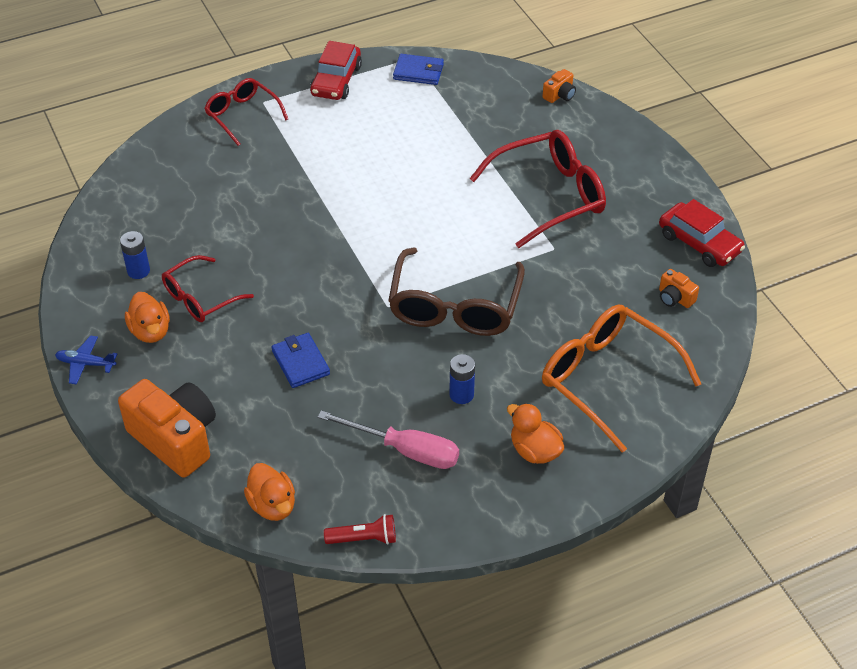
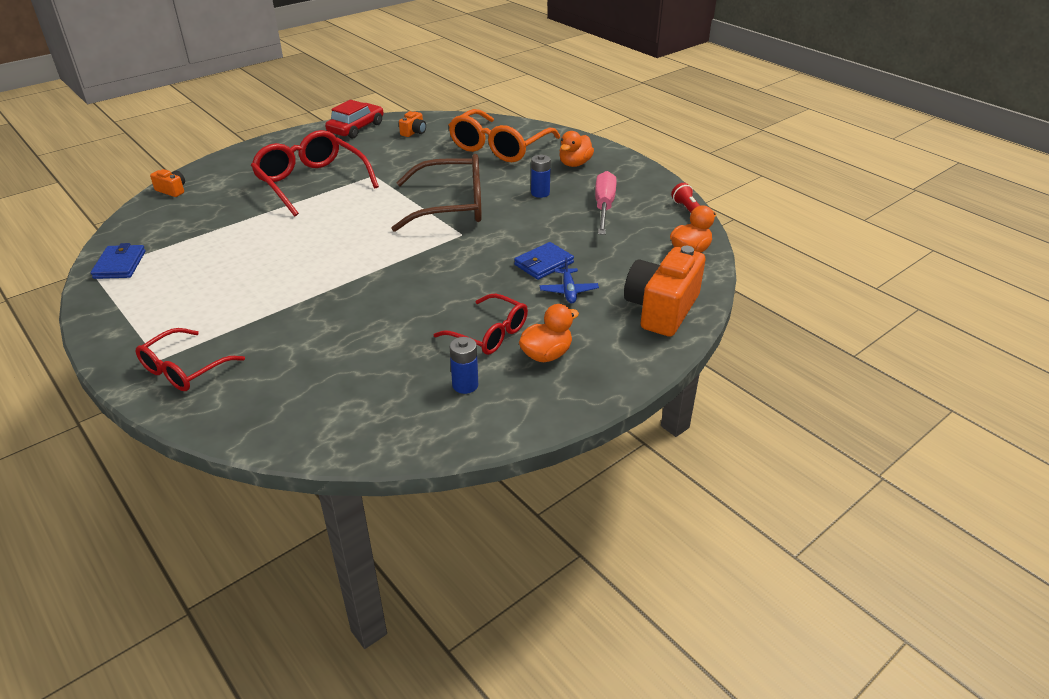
camera: 105 degrees left, 10 degrees down
(85, 364) = (609, 387): blue plane -> blue plane (568, 291)
(336, 80) = (125, 314): red car -> none

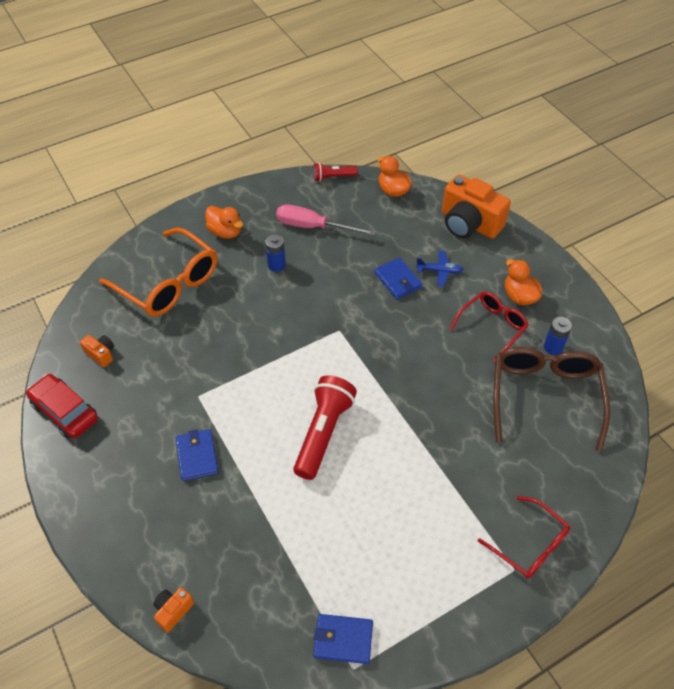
camera: 80 degrees left, 15 degrees up
(311, 182) = (197, 456): red glasses -> blue wallet
(334, 237) = (323, 432): none -> red flashlight
(452, 206) = (284, 333): brown glasses -> brown glasses (544, 396)

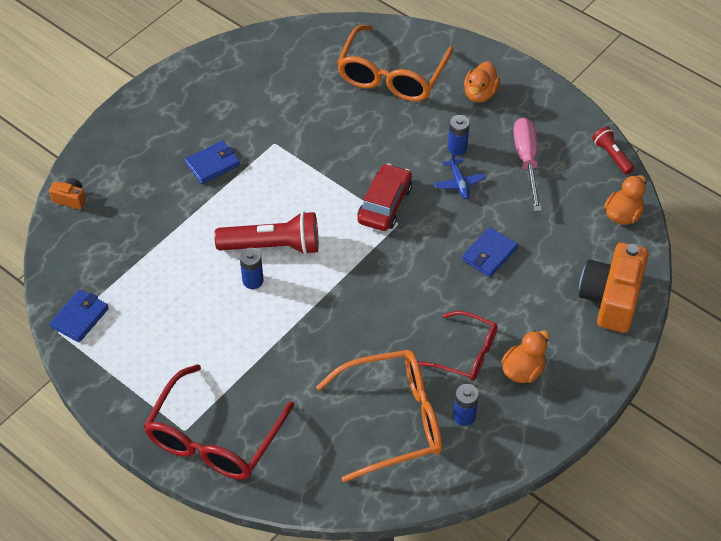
camera: 70 degrees right, 0 degrees up
(65, 411) = (221, 62): red car -> red car (385, 204)
(101, 354) = (289, 61): orange camera -> none
(343, 639) = (80, 318): blue wallet -> blue wallet turned 45 degrees clockwise
(357, 461) = (253, 281): none -> blue battery
(439, 271) = (522, 288): blue plane -> blue plane (459, 183)
(530, 545) = (214, 438): red glasses -> red glasses, size x1.65
(544, 396) = (394, 420): brown glasses -> orange glasses

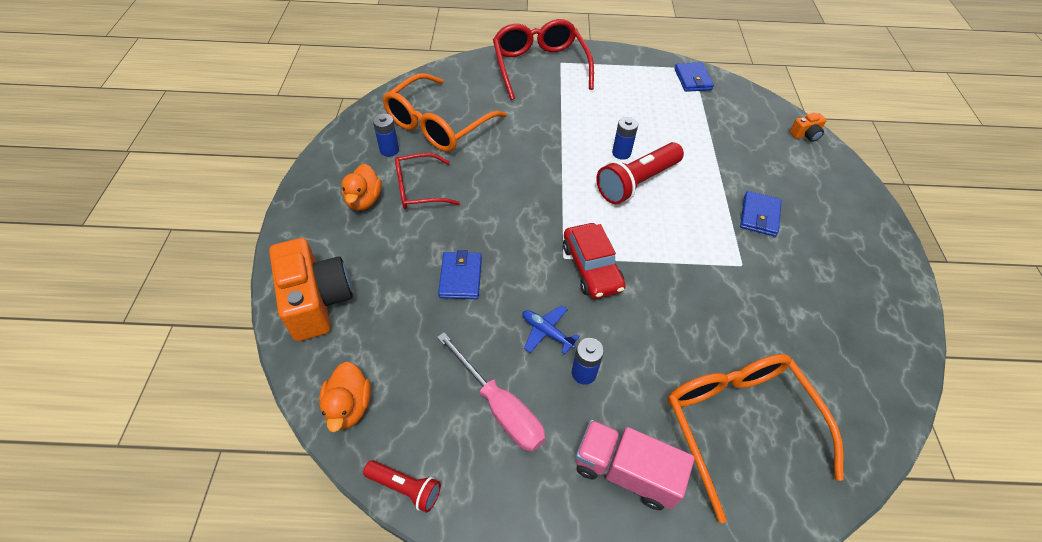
camera: 140 degrees right, 0 degrees up
(480, 94) = (625, 471): orange duck -> pink truck

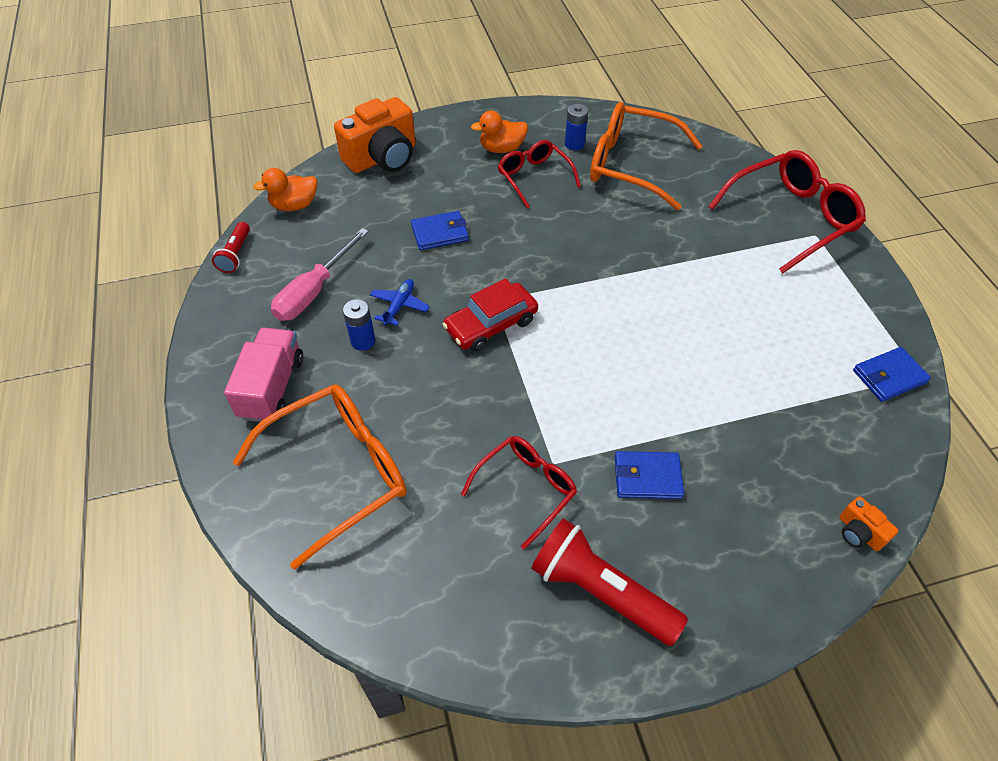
camera: 75 degrees right, 0 degrees up
(621, 153) = (681, 321): blue battery -> none
(637, 183) = (637, 344): red flashlight -> red flashlight (600, 591)
(764, 288) = (526, 488): none -> red glasses

